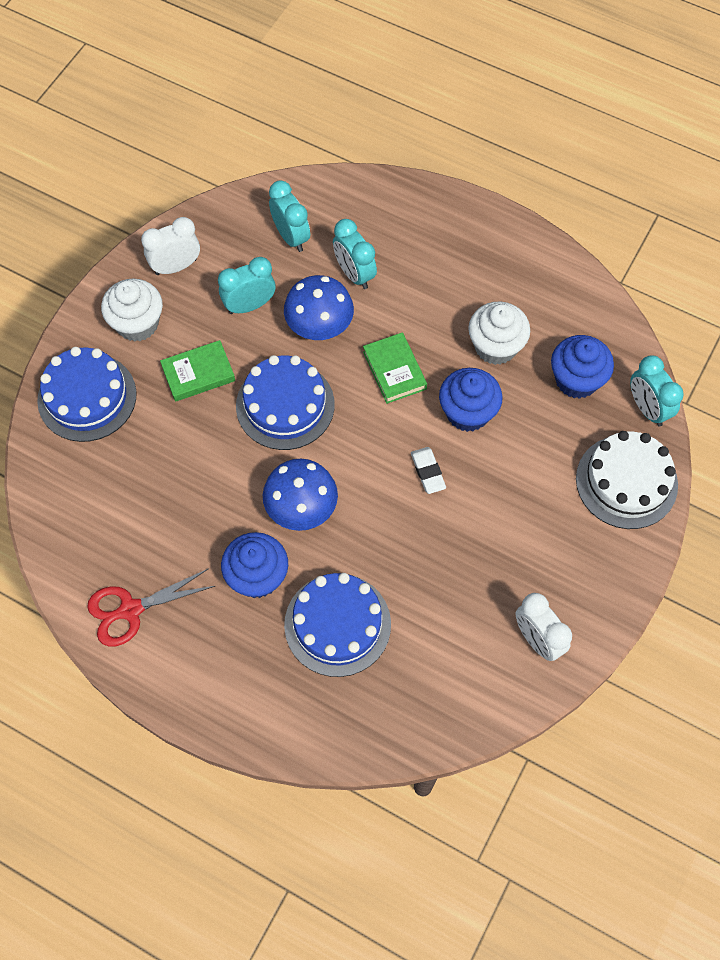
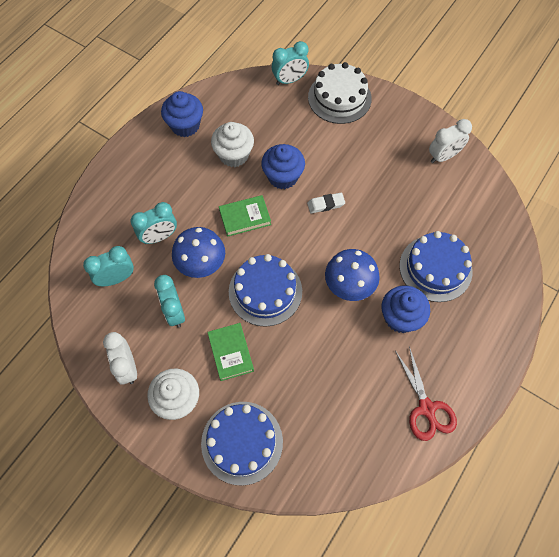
camera: 85 degrees left, 0 degrees up
(576, 380) = (265, 113): blue cupcake -> blue cupcake (185, 125)

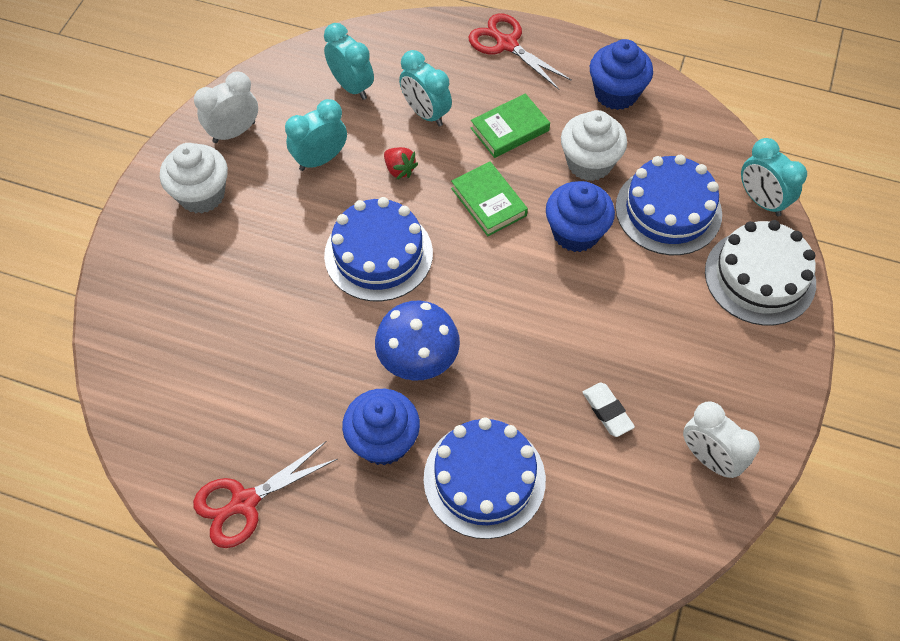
camera: 75 degrees right, 5 degrees down
(118, 174) = (506, 44): none -> red scissors
(201, 263) = (399, 170): blue mushroom -> red strawberry
(231, 353) = (277, 236): green book -> green book (509, 129)
(242, 442) = (157, 278): blue cake -> blue cake (668, 210)
(326, 204) = (547, 299): white eraser -> white eraser (607, 411)

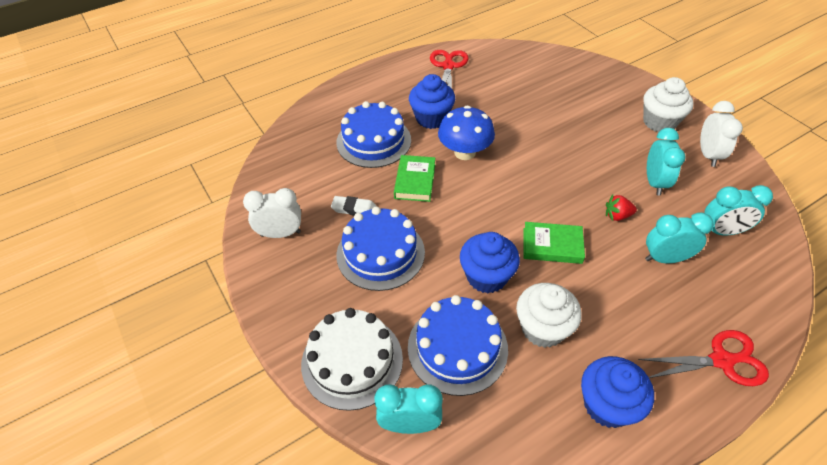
camera: 130 degrees right, 10 degrees down
(378, 254) = (552, 172): blue cake -> blue cake (380, 253)
(509, 129) = (614, 299): green book -> green book (415, 181)

